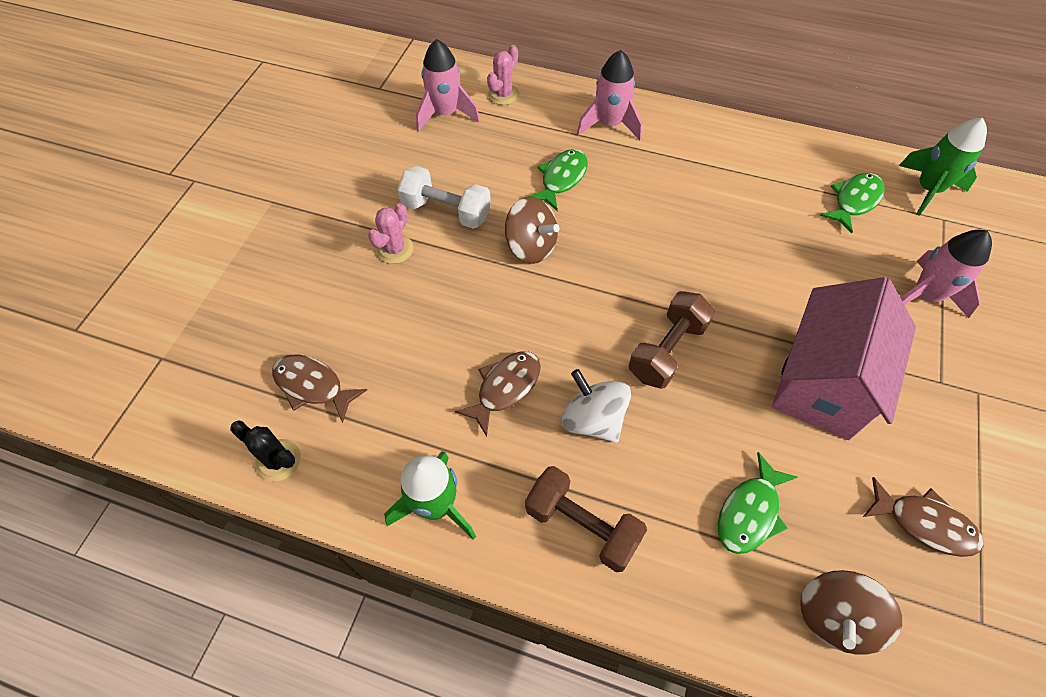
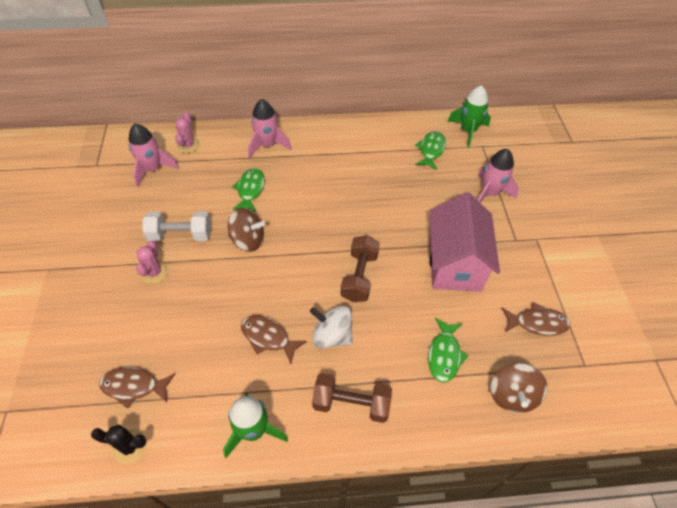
camera: 25 degrees left, 5 degrees down
(505, 388) = (268, 337): brown fish -> brown fish turned 75 degrees counterclockwise

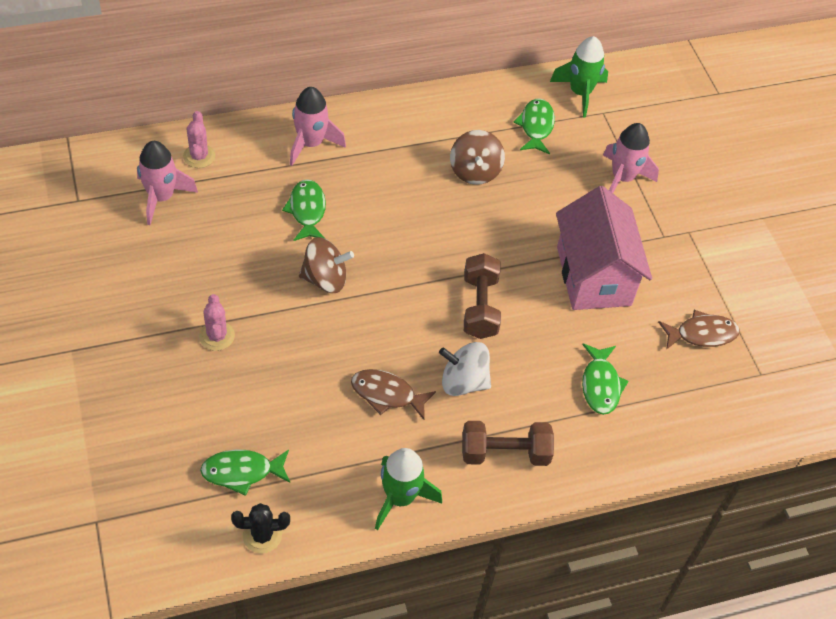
camera: 15 degrees left, 0 degrees up
(134, 386) = (242, 472): brown fish -> green fish
(180, 235) = (233, 283): white dumbbell -> none
(512, 395) = (683, 418): brown spinning top -> brown spinning top (475, 171)

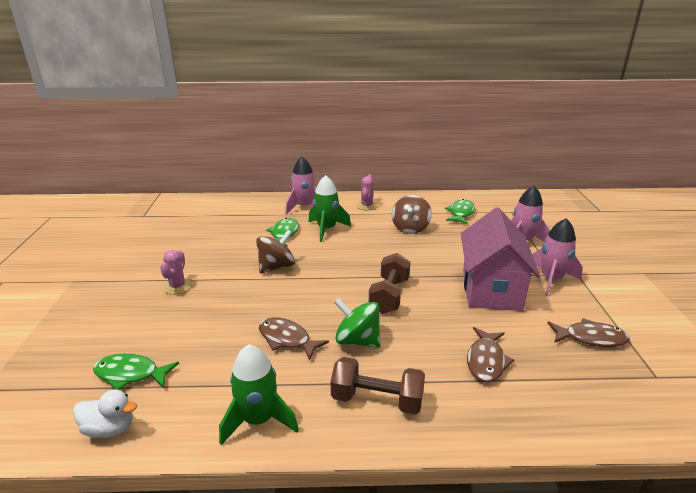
camera: 20 degrees right, 25 degrees down
(161, 197) = (194, 219): pink rocket -> pink rocket (551, 279)
(199, 156) = (231, 206): pink cactus -> pink cactus (366, 206)
(262, 535) = (110, 428): black cactus -> white duck
(325, 279) = (276, 267): brown spinning top -> brown spinning top turned 60 degrees counterclockwise
(463, 382) = (357, 340): white spinning top -> green spinning top
(580, 93) = (496, 202): green rocket -> green rocket (326, 229)
(600, 385) = (486, 361): green fish -> brown fish

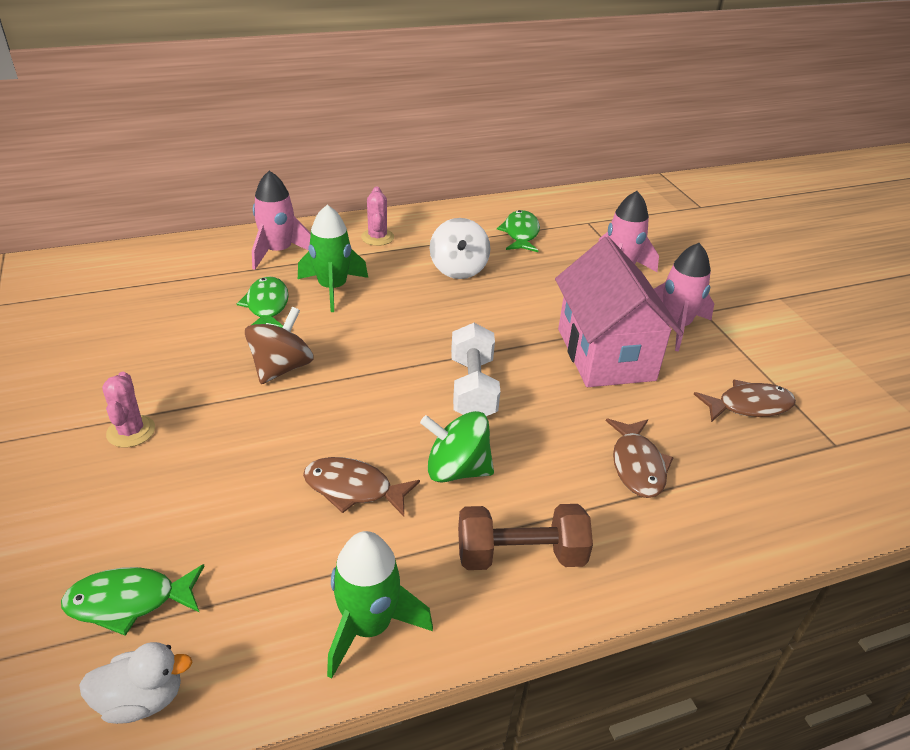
camera: 20 degrees left, 10 degrees up
(389, 295) = (473, 388): brown dumbbell -> white dumbbell
(410, 228) = (458, 269): brown spinning top -> white spinning top

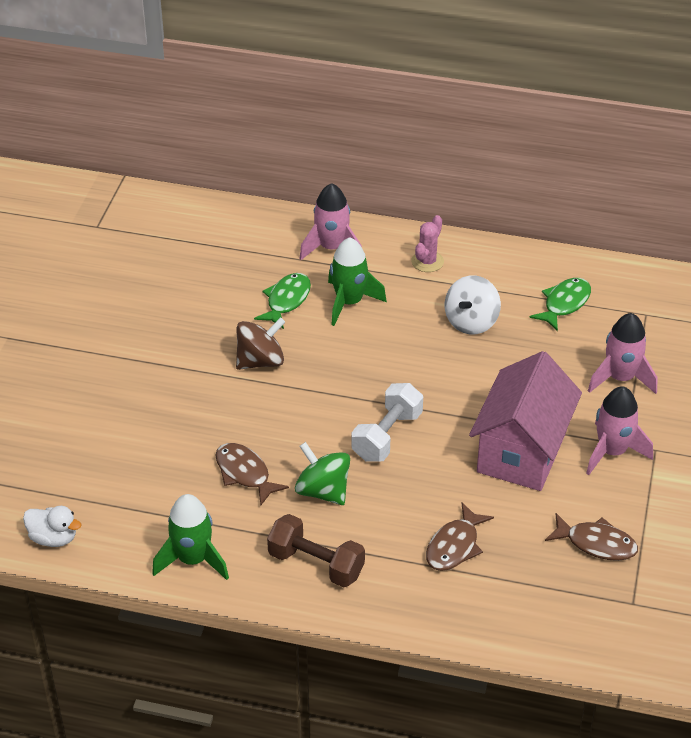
camera: 35 degrees right, 5 degrees up
(129, 601) = (74, 483): green fish -> none
(131, 431) = (132, 371): pink cactus -> none

